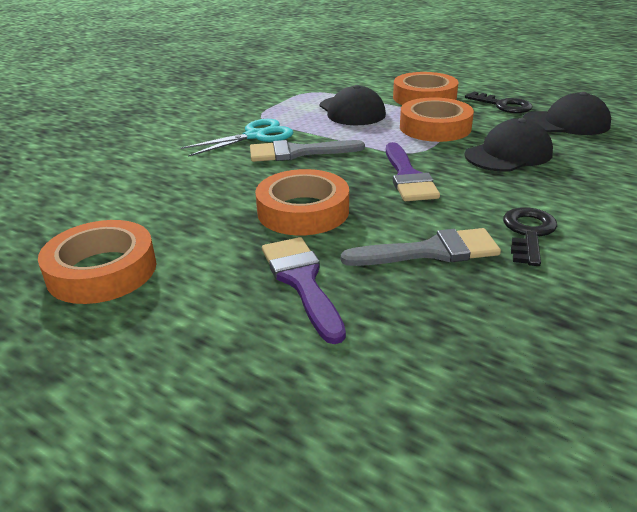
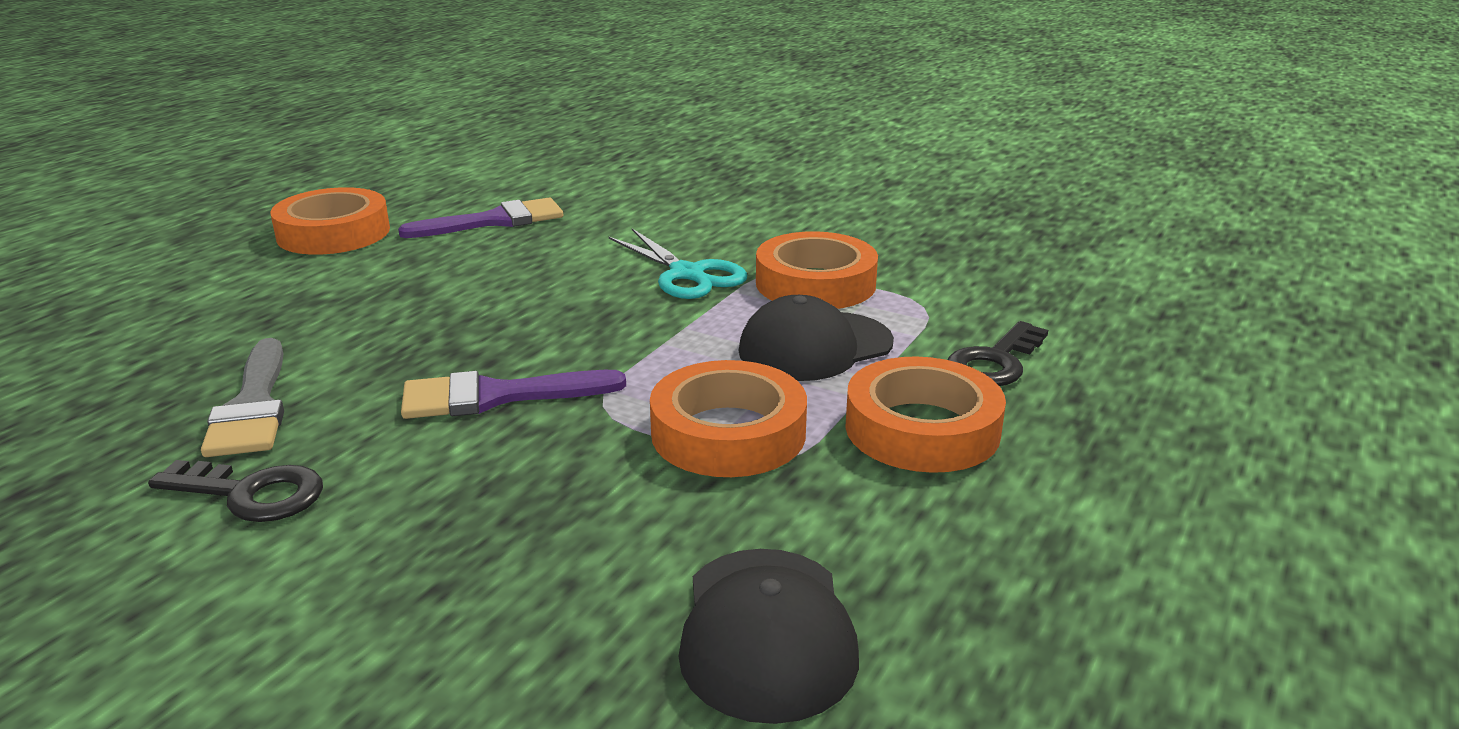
camera: 85 degrees right, 5 degrees down
(297, 152) = (615, 307): grey brush -> none
(302, 281) = (242, 326): purple brush -> purple brush (495, 221)
(303, 211) = (414, 319): orange tape -> orange tape (815, 283)
(503, 105) = (891, 540): black key -> black key (995, 362)
(508, 154) = (572, 511): black cap -> none

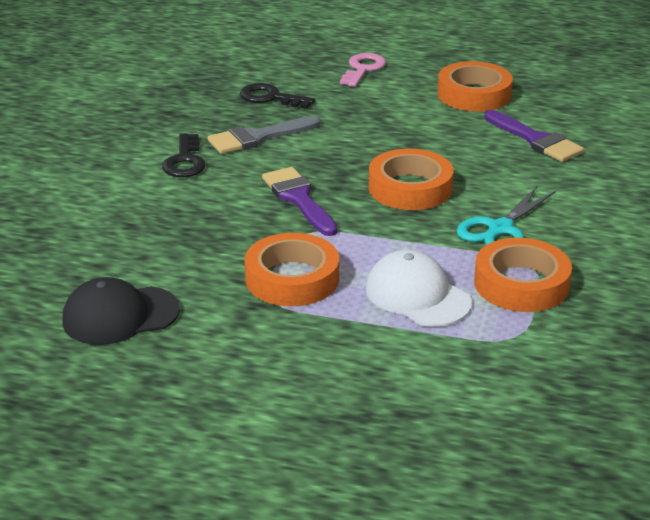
camera: 75 degrees right, 5 degrees up
(144, 289) = (363, 69): none -> pink key
(815, 347) = (417, 295): black cap -> white cap
(922, 429) = (327, 348): orange tape -> orange tape (410, 188)
(995, 362) = (437, 374): black key -> black key (270, 98)

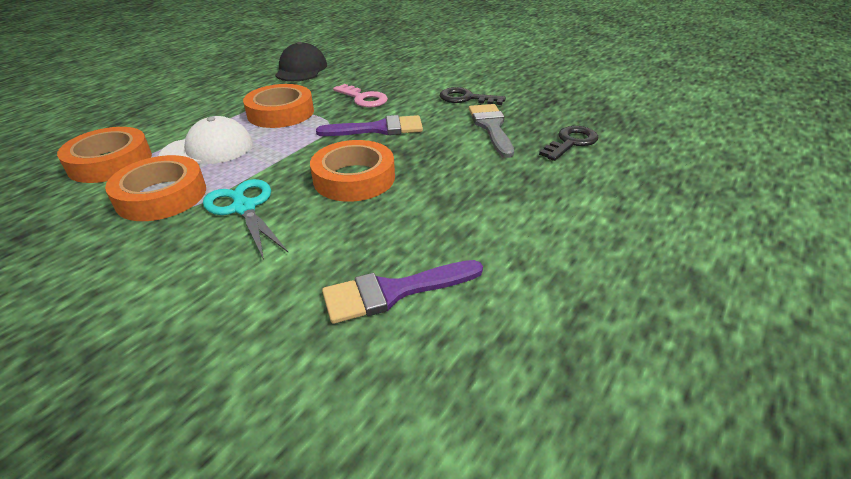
camera: 110 degrees right, 5 degrees up
(363, 69) = (640, 205): pink key -> pink key (363, 99)
(474, 94) = (547, 276): orange tape -> orange tape (110, 162)

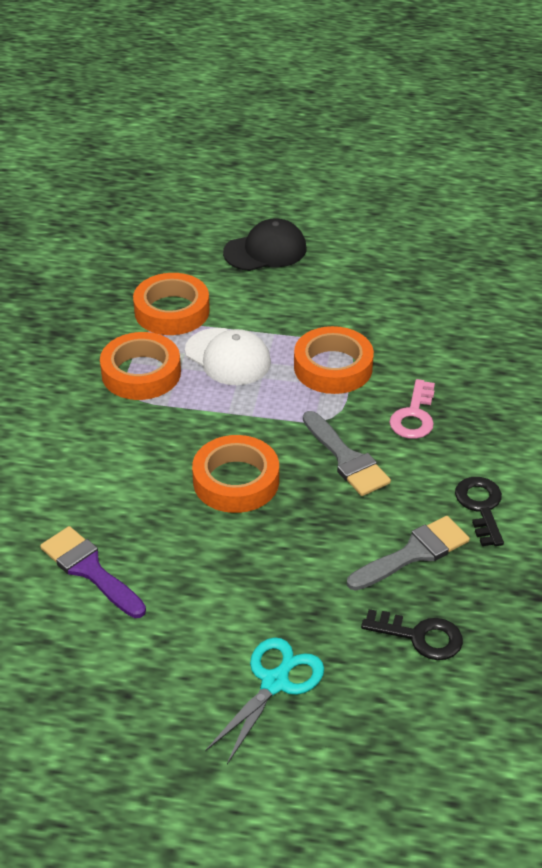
camera: 65 degrees right, 5 degrees up
(244, 208) = (151, 431): turquoise scissors -> turquoise scissors (275, 682)
(301, 69) = (458, 326): black cap -> black cap (265, 251)
(378, 129) = (346, 459): purple brush -> grey brush

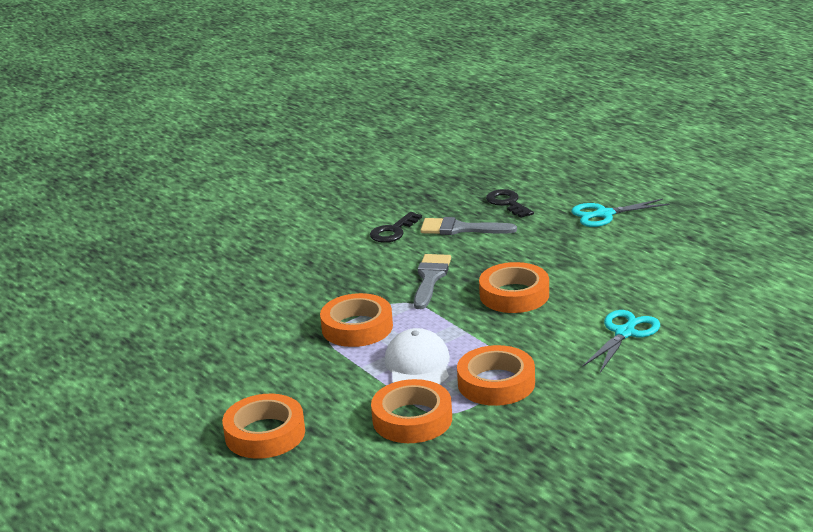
camera: 135 degrees left, 15 degrees down
(75, 487) = (625, 333): none -> turquoise scissors
(90, 570) = (659, 289): purple brush -> none
(265, 251) = (265, 434): black cap -> orange tape
(414, 416) = (354, 281): pink key -> none

